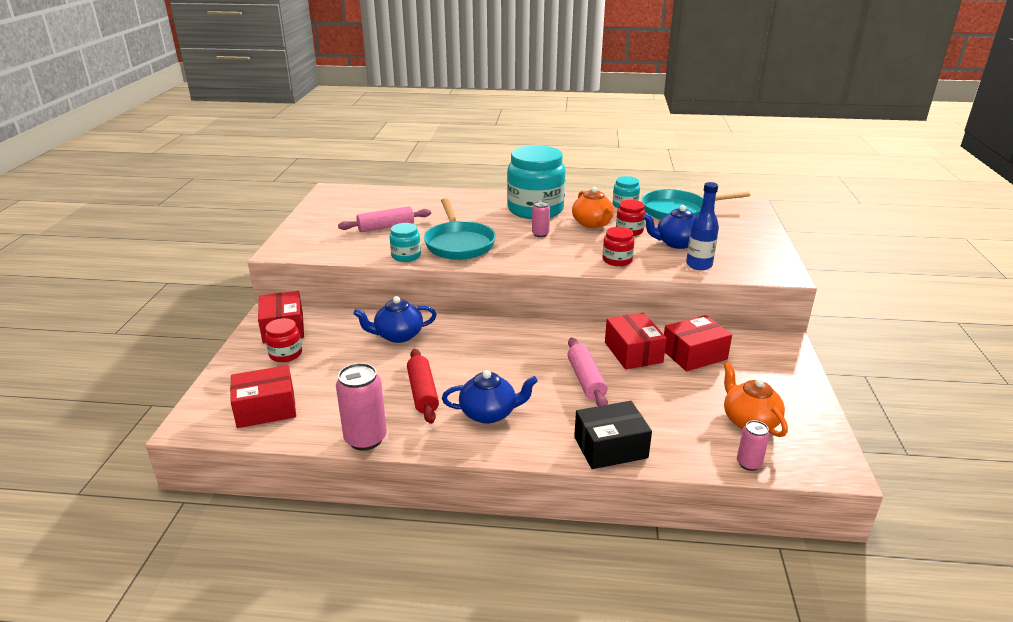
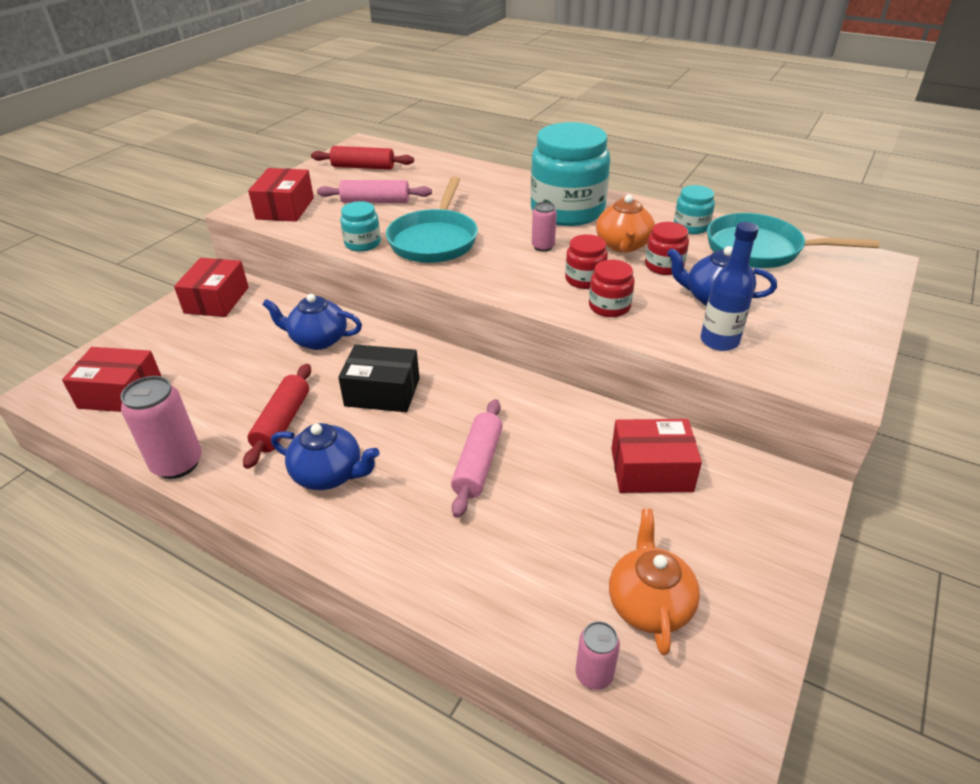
camera: 25 degrees right, 10 degrees up
(285, 354) = (193, 332): red jar -> red jar (584, 279)
(350, 206) = (363, 167): none -> red rolling pin
(610, 447) = (429, 575): black box -> black box (382, 392)
(633, 352) = (570, 442): red box -> red box (285, 208)

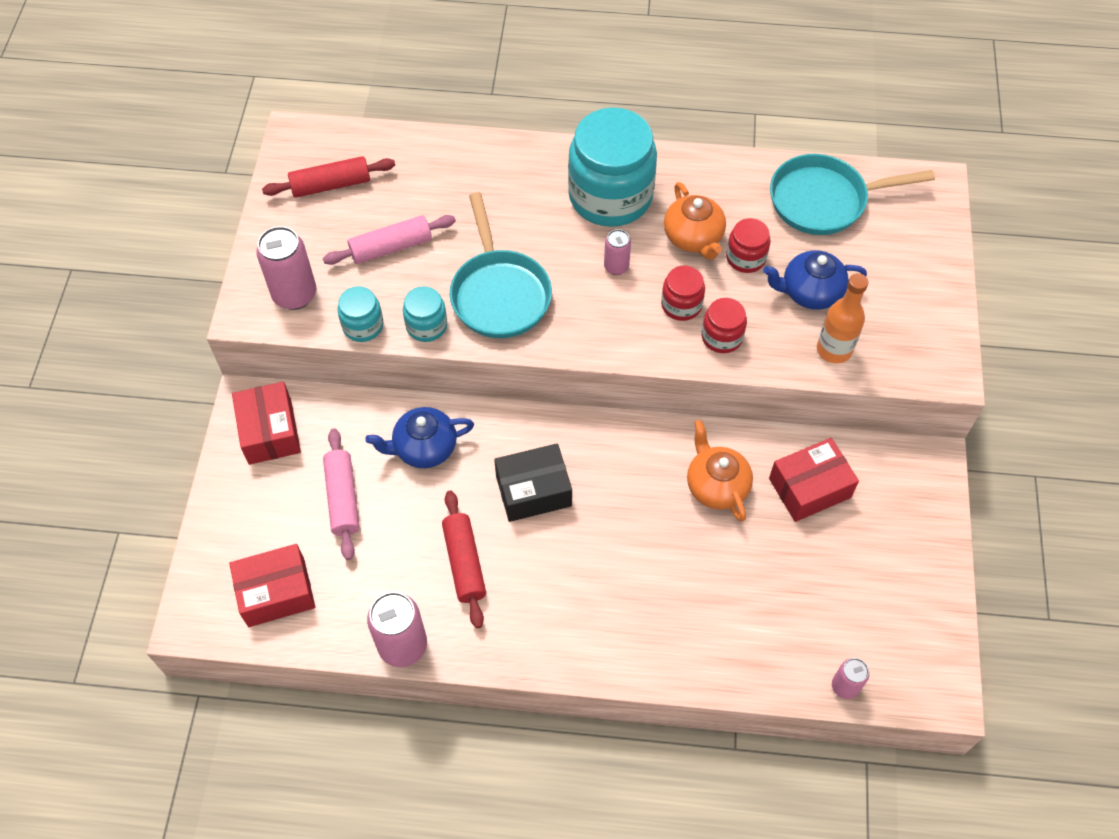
camera: 25 degrees left, 20 degrees up
(285, 208) = (295, 295): red box -> pink can
(329, 474) = (547, 601): blue teapot -> none
(478, 464) = (667, 538): pink rolling pin -> pink rolling pin (343, 498)
(649, 603) = (858, 614): orange teapot -> orange teapot (716, 486)
(691, 226) = (746, 183): turquoise jar -> turquoise jar (363, 326)
(719, 341) = (834, 350): blue bottle -> orange bottle

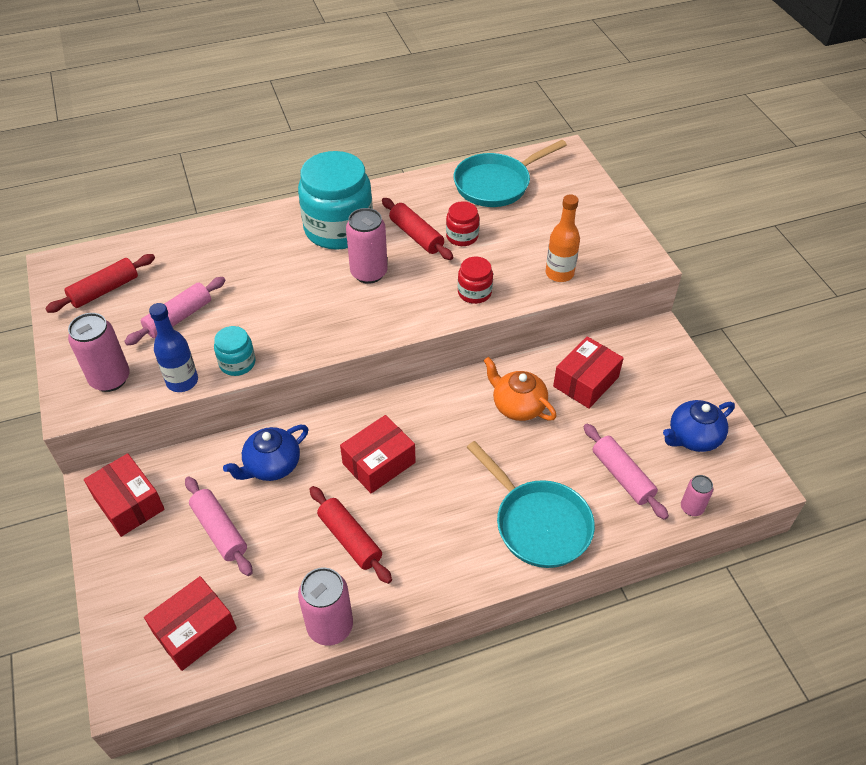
camera: 25 degrees left, 10 degrees down
(363, 326) = (182, 381): turquoise jar -> blue bottle
(499, 294) = (286, 321): turquoise pan -> turquoise pan (538, 524)
(533, 490) = (379, 463): black box -> red box
(616, 267) = (369, 273): pink can -> pink can, size x1.78
(681, 305) = (432, 282): red jar -> none
(693, 238) = (416, 236): orange teapot -> red rolling pin
(787, 617) = (622, 476): none -> pink rolling pin
(810, 292) = (520, 243): blue teapot -> blue teapot (693, 437)

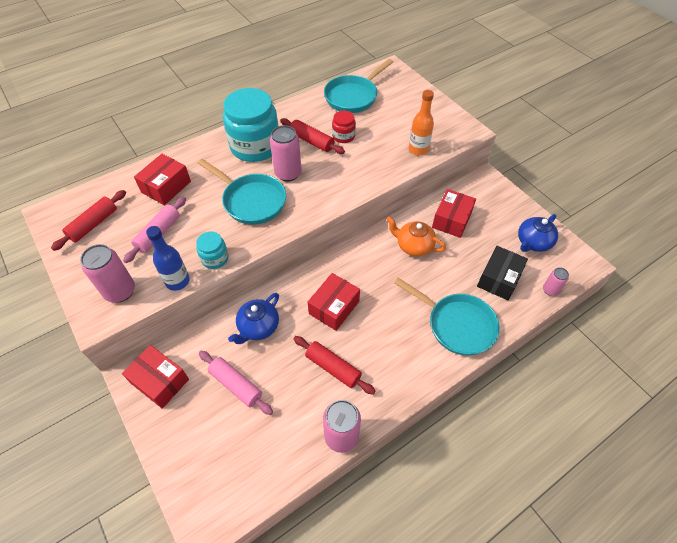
camera: 15 degrees left, 5 degrees up
(195, 630) = (243, 466): red box -> red box (166, 187)
(308, 299) = (251, 201): none -> turquoise pan
(474, 292) = (366, 173): red jar -> none
(622, 476) = (499, 279): pink rolling pin -> black box

